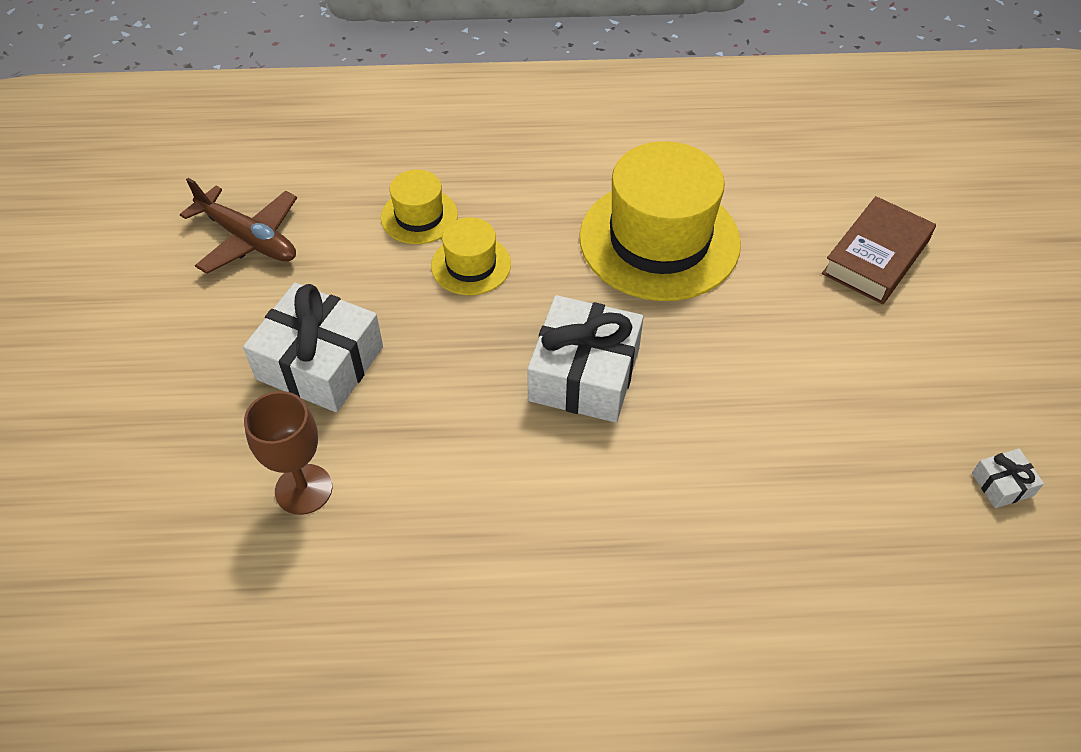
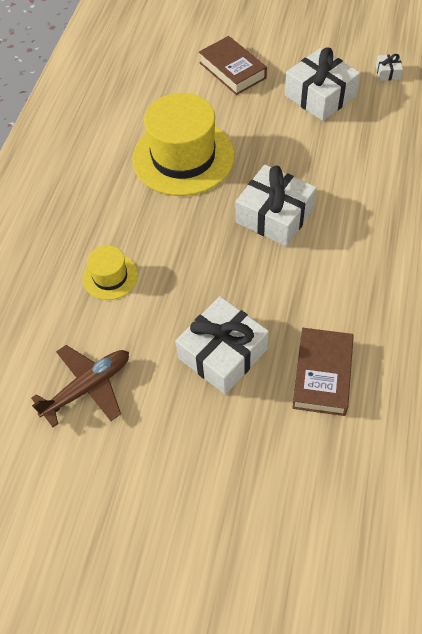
camera: 70 degrees left, 5 degrees up
(303, 489) = (322, 375): brown goblet -> brown book
(471, 265) = (167, 255): yellow hat -> none
(880, 387) = (320, 96): none -> white gift

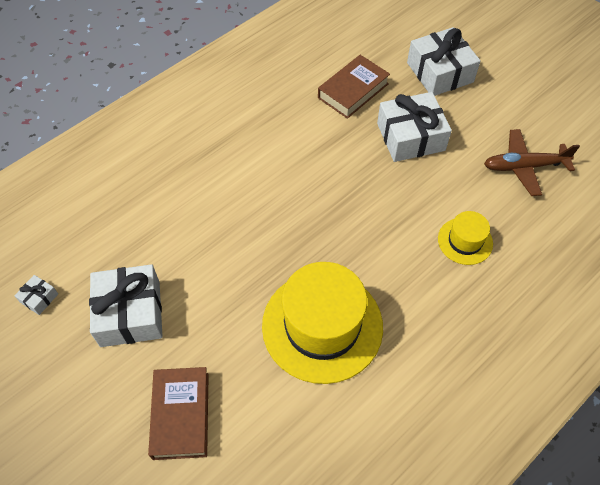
camera: 150 degrees left, 0 degrees up
(274, 216) = (288, 214): white gift -> white gift (440, 72)

